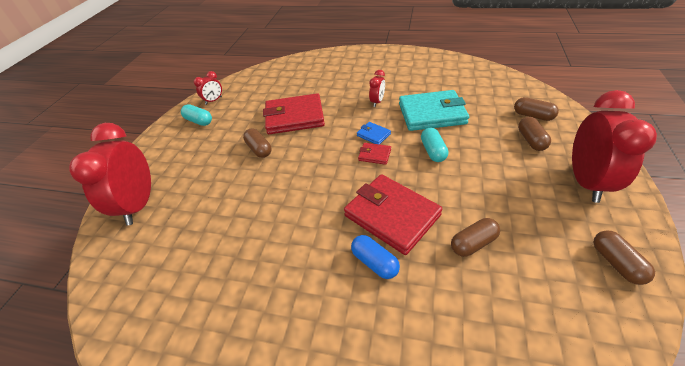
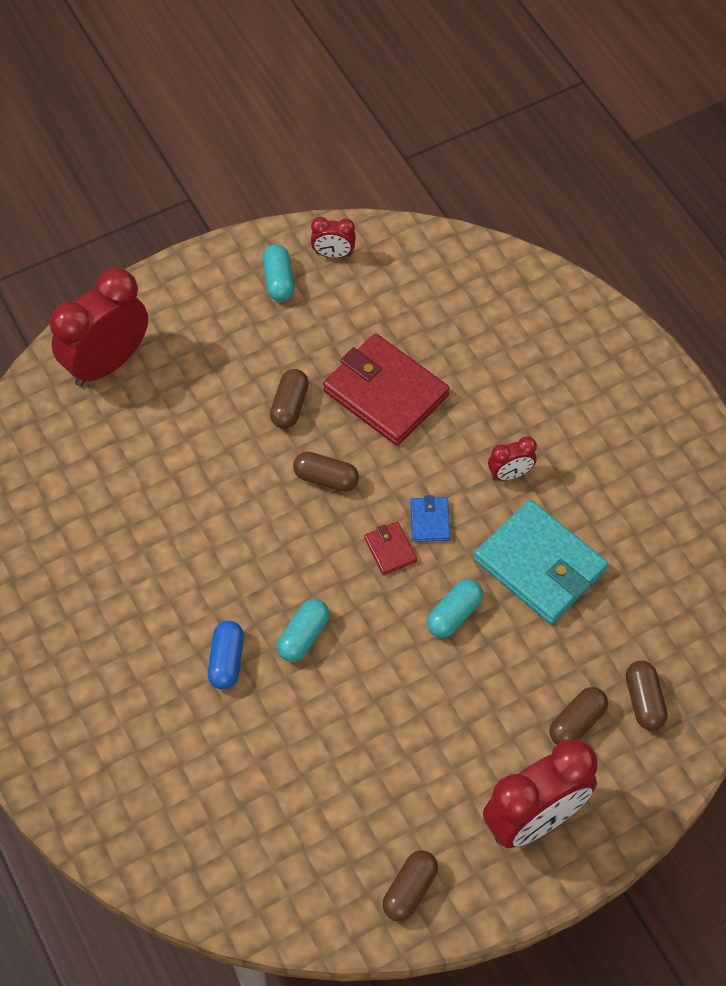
camera: 45 degrees right, 15 degrees up
(392, 215) = (303, 636): red wallet -> turquoise capsule
(473, 243) = (328, 740): brown capsule -> brown capsule (326, 478)

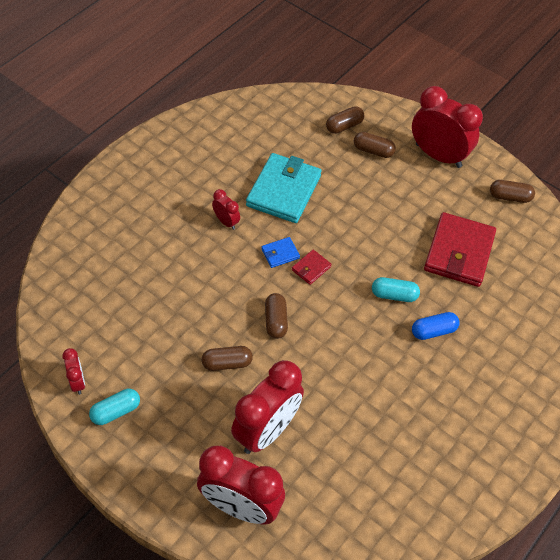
camera: 115 degrees left, 5 degrees down
(182, 417) = (267, 431): none -> red clock
(385, 393) = (192, 308): red wallet -> red wallet (459, 252)
(454, 614) = (338, 223): turquoise capsule -> none

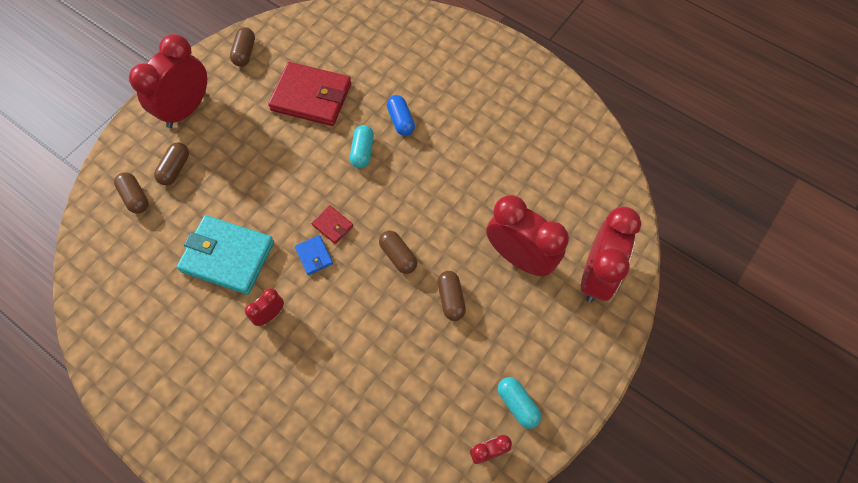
camera: 90 degrees left, 10 degrees up
(275, 321) = (398, 256): brown capsule -> brown capsule turned 60 degrees clockwise

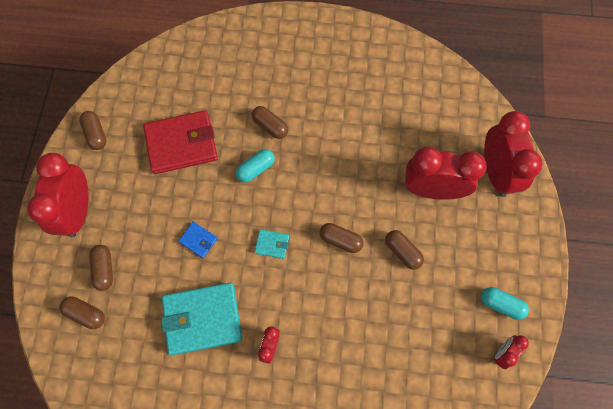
camera: 30 degrees left, 5 degrees up
(314, 256) = (274, 278): blue wallet -> blue wallet (198, 240)
(332, 225) = (272, 244): red wallet -> turquoise wallet
(362, 151) = (256, 169): turquoise capsule -> turquoise capsule turned 75 degrees clockwise
(401, 121) = (270, 126): blue capsule -> brown capsule

